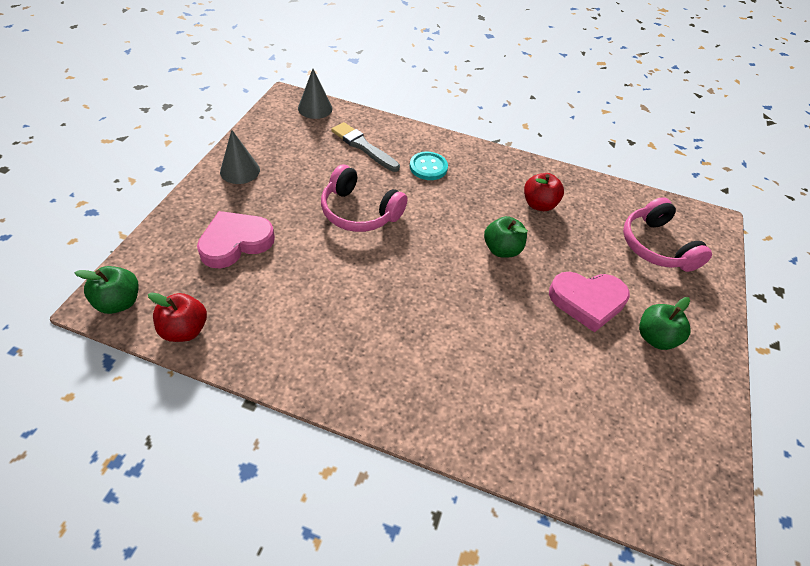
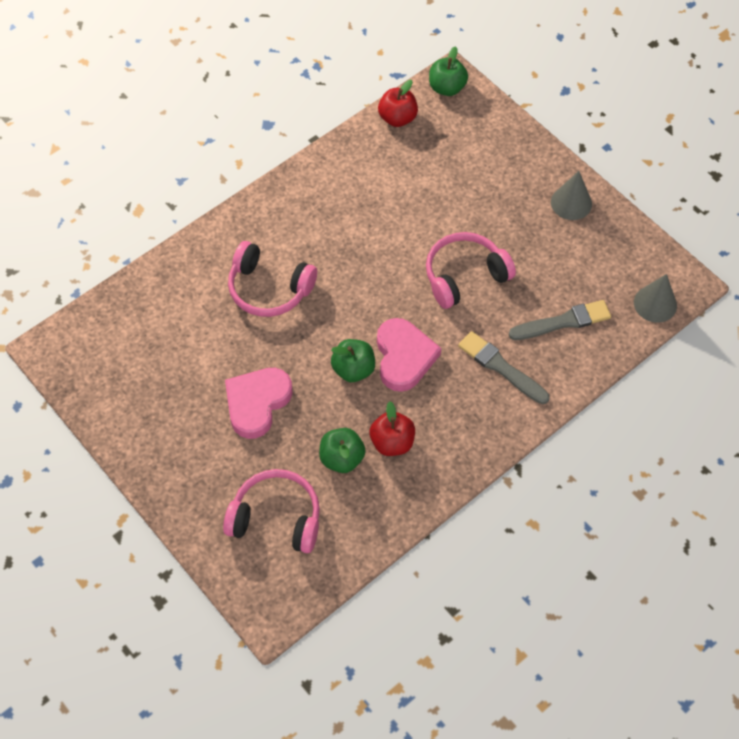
camera: 125 degrees right, 10 degrees up
(235, 242) = (473, 172): pink heart -> pink heart (404, 357)
(428, 167) = (501, 367): turquoise button -> grey brush
(474, 347) = (269, 289): none -> pink headphones
(655, 337) = (190, 431): green apple -> green apple (342, 458)

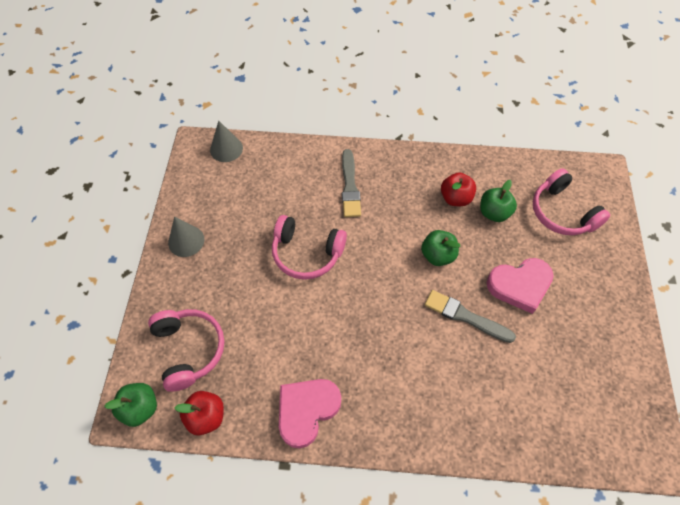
camera: 135 degrees left, 0 degrees up
(269, 289) = (443, 358): pink headphones -> pink headphones (189, 350)
(404, 357) = (399, 237): pink heart -> pink heart (306, 410)
(563, 322) = (286, 180): grey brush -> grey brush (465, 316)

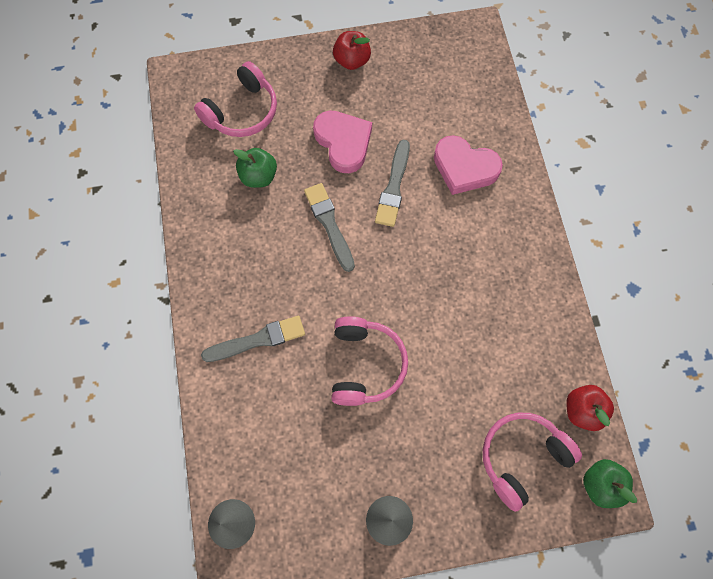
camera: 105 degrees left, 10 degrees up
(306, 410) = (540, 313): pink heart -> pink heart (464, 168)
(437, 255) = (329, 224): green apple -> grey brush
(455, 198) = (248, 218): red apple -> red apple (352, 60)

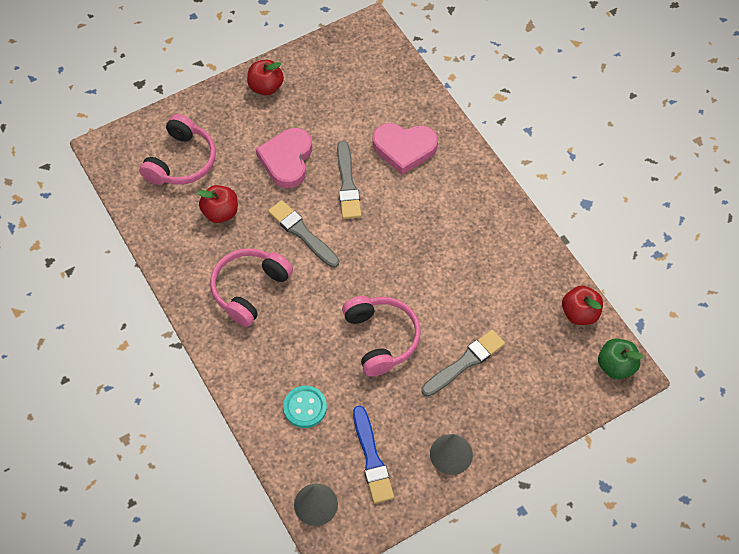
camera: 20 degrees left, 10 degrees down
(258, 176) = (220, 212): green apple -> red apple
(258, 340) = (277, 349): grey brush -> grey brush (465, 362)
(261, 412) = (305, 407): none -> turquoise button
(306, 494) = (372, 458): none -> blue brush
(343, 142) = (287, 160): pink heart -> pink heart turned 120 degrees counterclockwise
(522, 458) = (543, 367): pink headphones -> pink headphones (249, 289)

